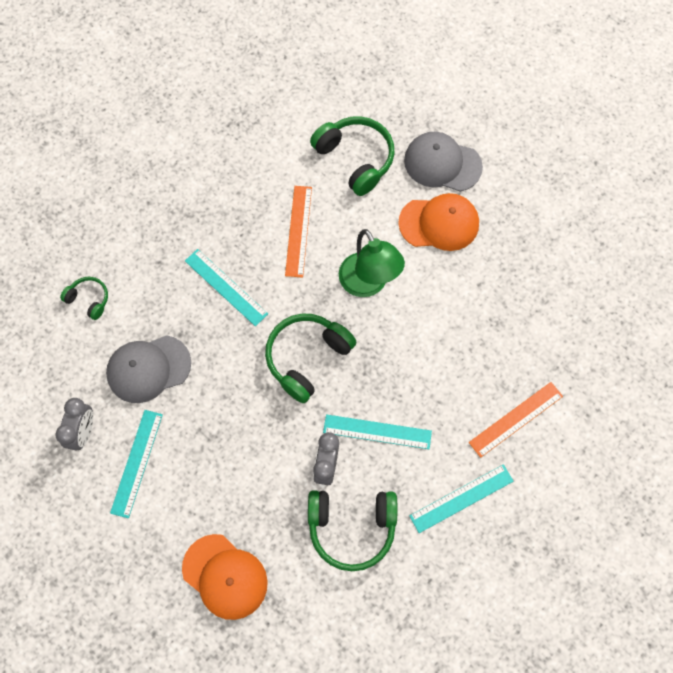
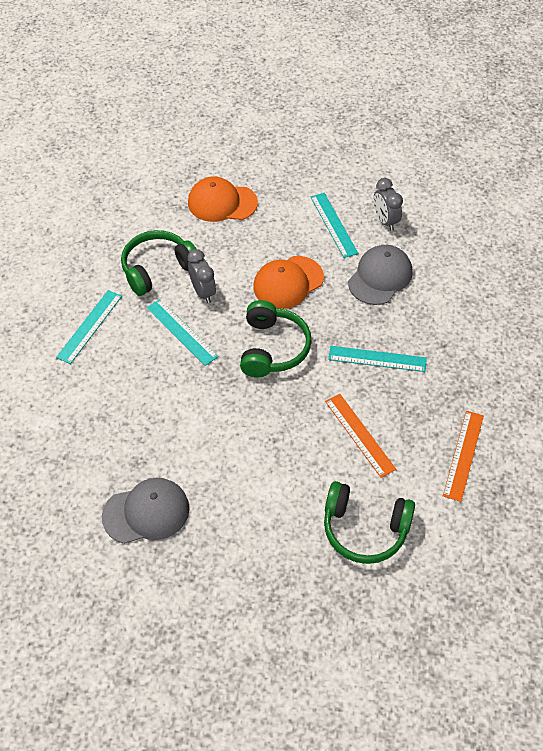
camera: 145 degrees right, 15 degrees down
(89, 299) = (466, 292): green headphones -> none
(368, 284) = (267, 428): green lamp -> none
(377, 431) = (182, 332): turquoise ruler -> turquoise ruler turned 75 degrees clockwise
(439, 223) = (244, 517): orange cap -> orange cap (288, 282)
(442, 163) = (282, 577): grey cap -> grey cap (146, 512)
(516, 419) = (78, 399): orange ruler -> orange ruler (463, 455)

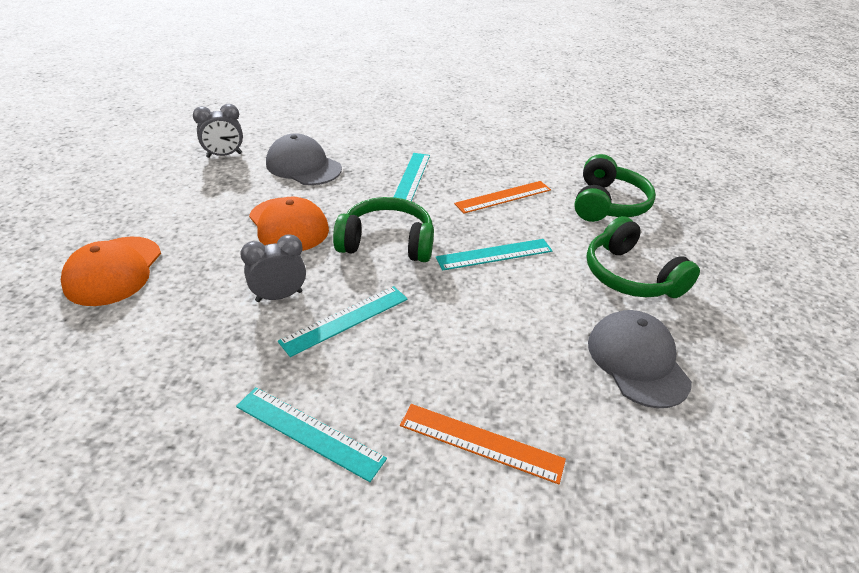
camera: 90 degrees left, 15 degrees down
(158, 269) = (214, 343): green headphones -> green headphones (630, 276)
(333, 225) = (211, 186): turquoise ruler -> turquoise ruler (494, 254)
(463, 455) = (519, 149): orange ruler -> orange ruler (481, 442)

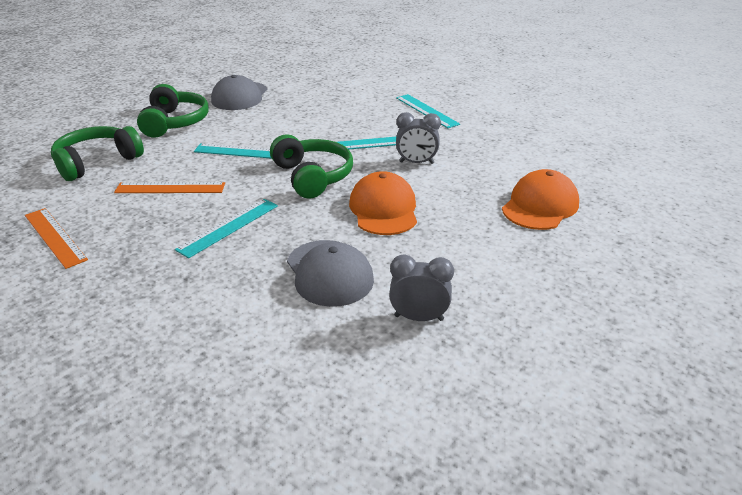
camera: 150 degrees left, 5 degrees down
(387, 243) = (312, 176): green headphones -> green headphones turned 150 degrees counterclockwise
(481, 442) = (350, 93): orange ruler -> orange ruler (55, 237)

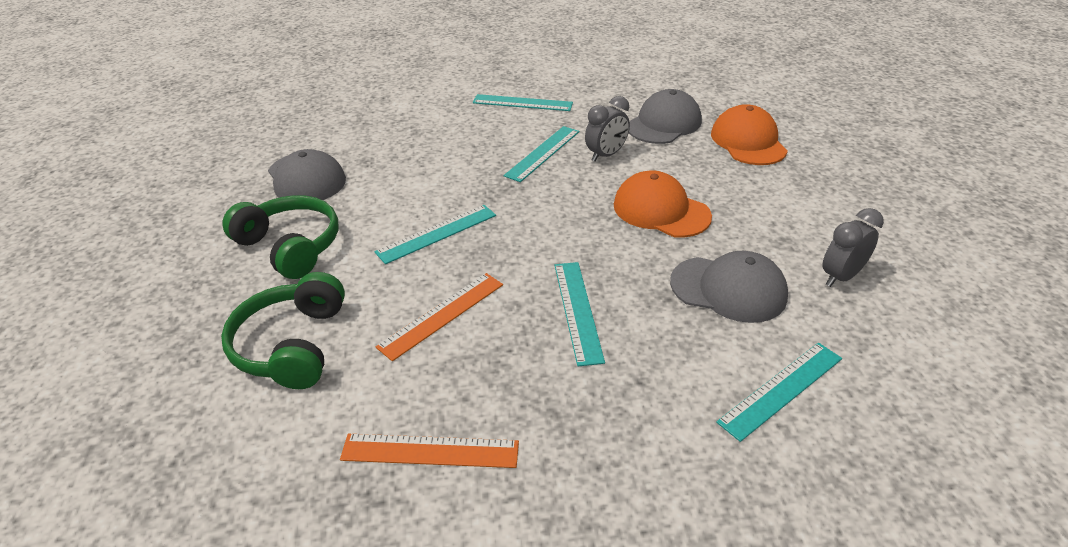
camera: 45 degrees left, 5 degrees up
(242, 339) = (781, 389): none -> turquoise ruler
(312, 176) = (551, 217): green headphones -> none
(498, 164) = (664, 123): none -> grey cap

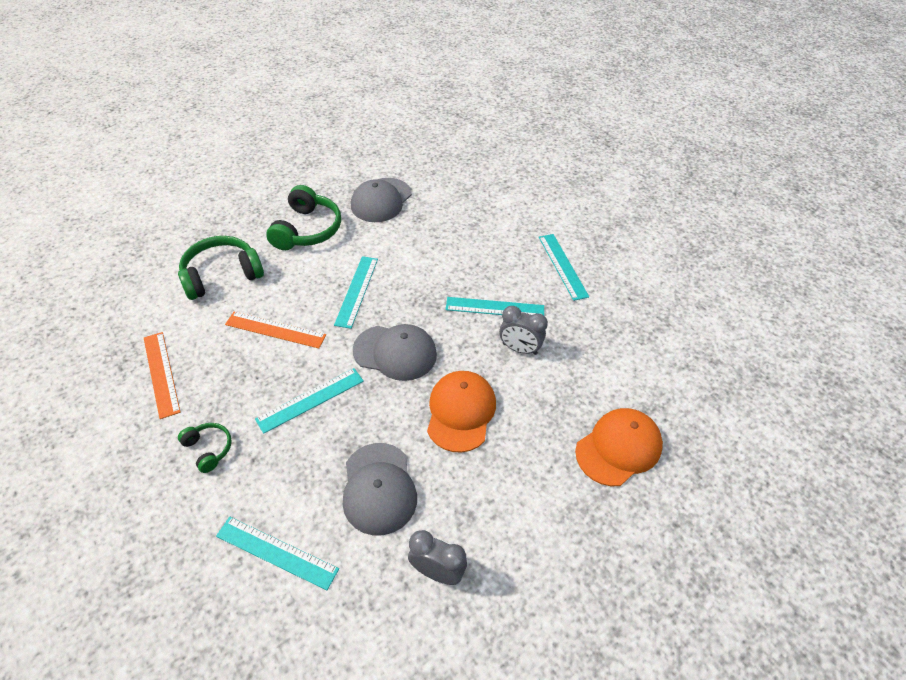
camera: 60 degrees right, 10 degrees up
(437, 233) = (356, 291): turquoise ruler -> turquoise ruler turned 75 degrees clockwise
(600, 422) = (208, 449): none -> green headphones
(664, 123) = (602, 372): grey cap -> grey cap (395, 352)

